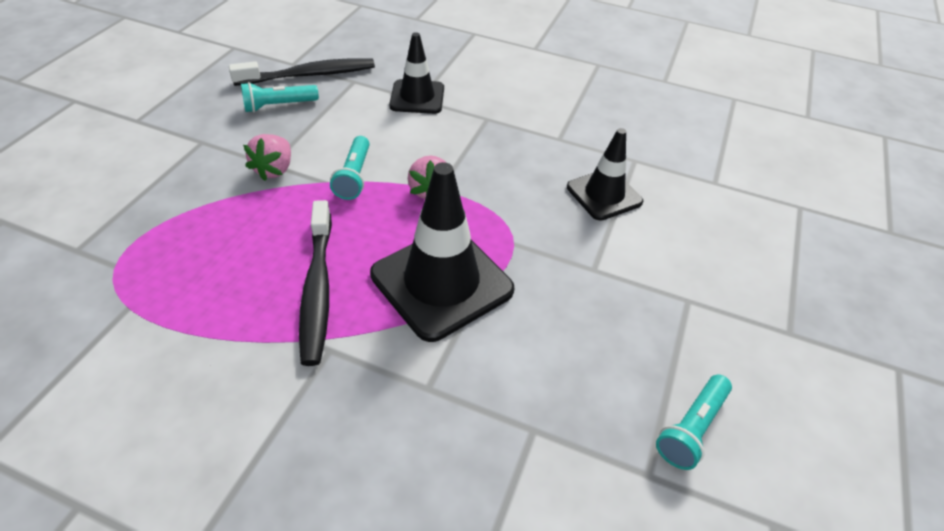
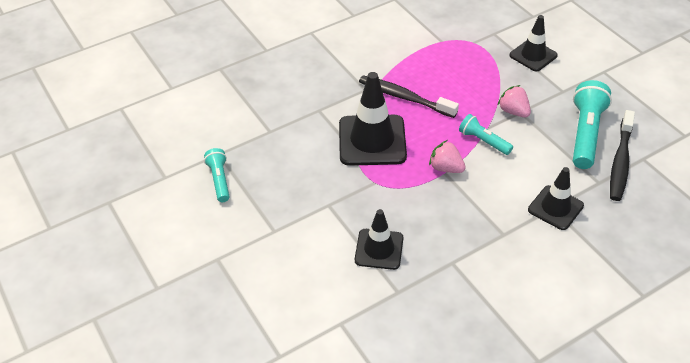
camera: 130 degrees right, 0 degrees up
(126, 189) = (533, 55): none -> black traffic cone
(279, 106) = (585, 134): turquoise flashlight -> turquoise flashlight, size x1.73

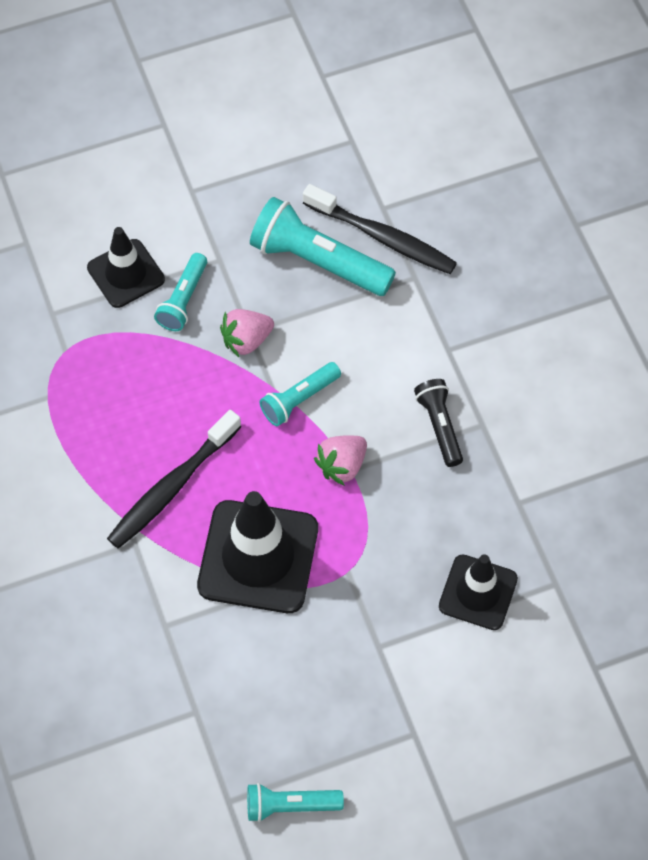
camera: 80 degrees left, 15 degrees up
(493, 211) = (439, 426): none -> black flashlight
(527, 81) = (183, 300): none -> turquoise flashlight
(555, 208) = (449, 346): black traffic cone -> none

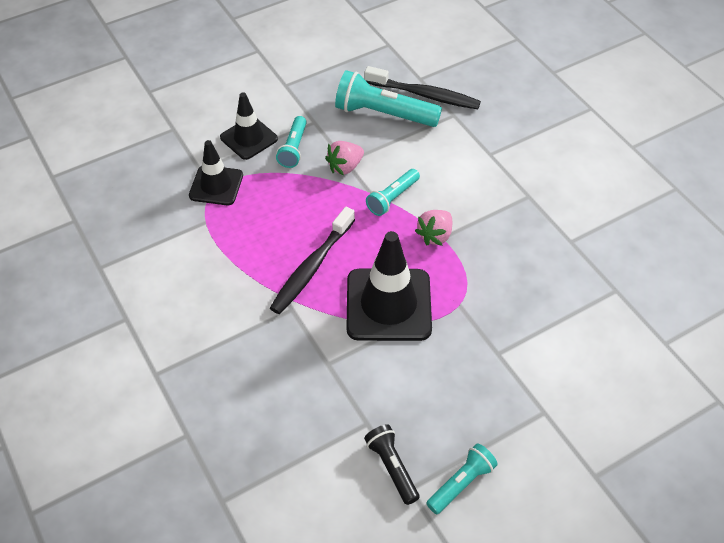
camera: 10 degrees left, 10 degrees down
(290, 806) = (461, 483): turquoise flashlight -> turquoise flashlight turned 150 degrees clockwise
(439, 426) = (498, 201): black flashlight -> black flashlight (392, 467)
(478, 592) = (560, 304): black traffic cone -> black traffic cone (216, 185)

